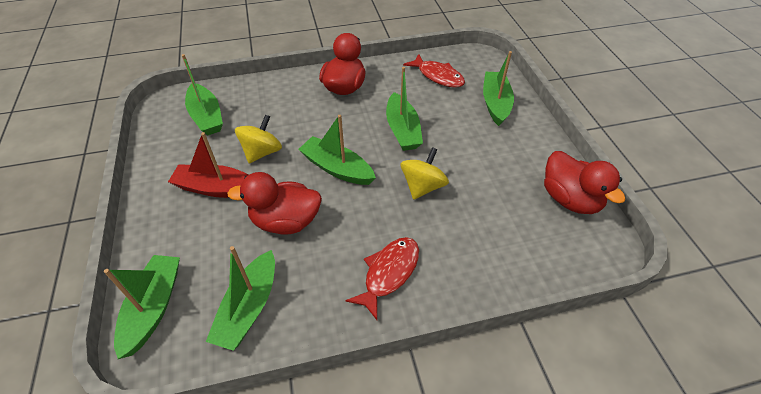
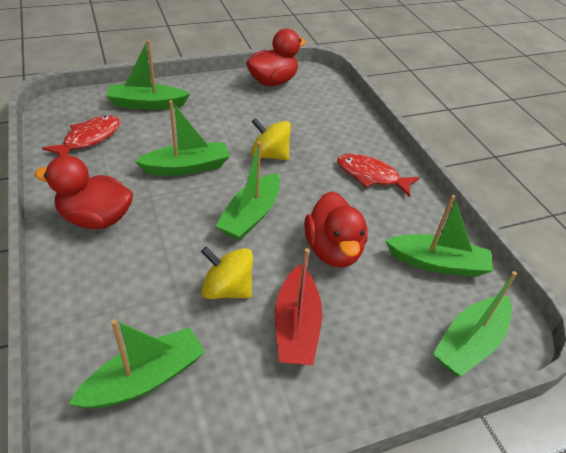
camera: 100 degrees left, 5 degrees down
(153, 308) = (469, 343): green boat -> green boat turned 45 degrees counterclockwise

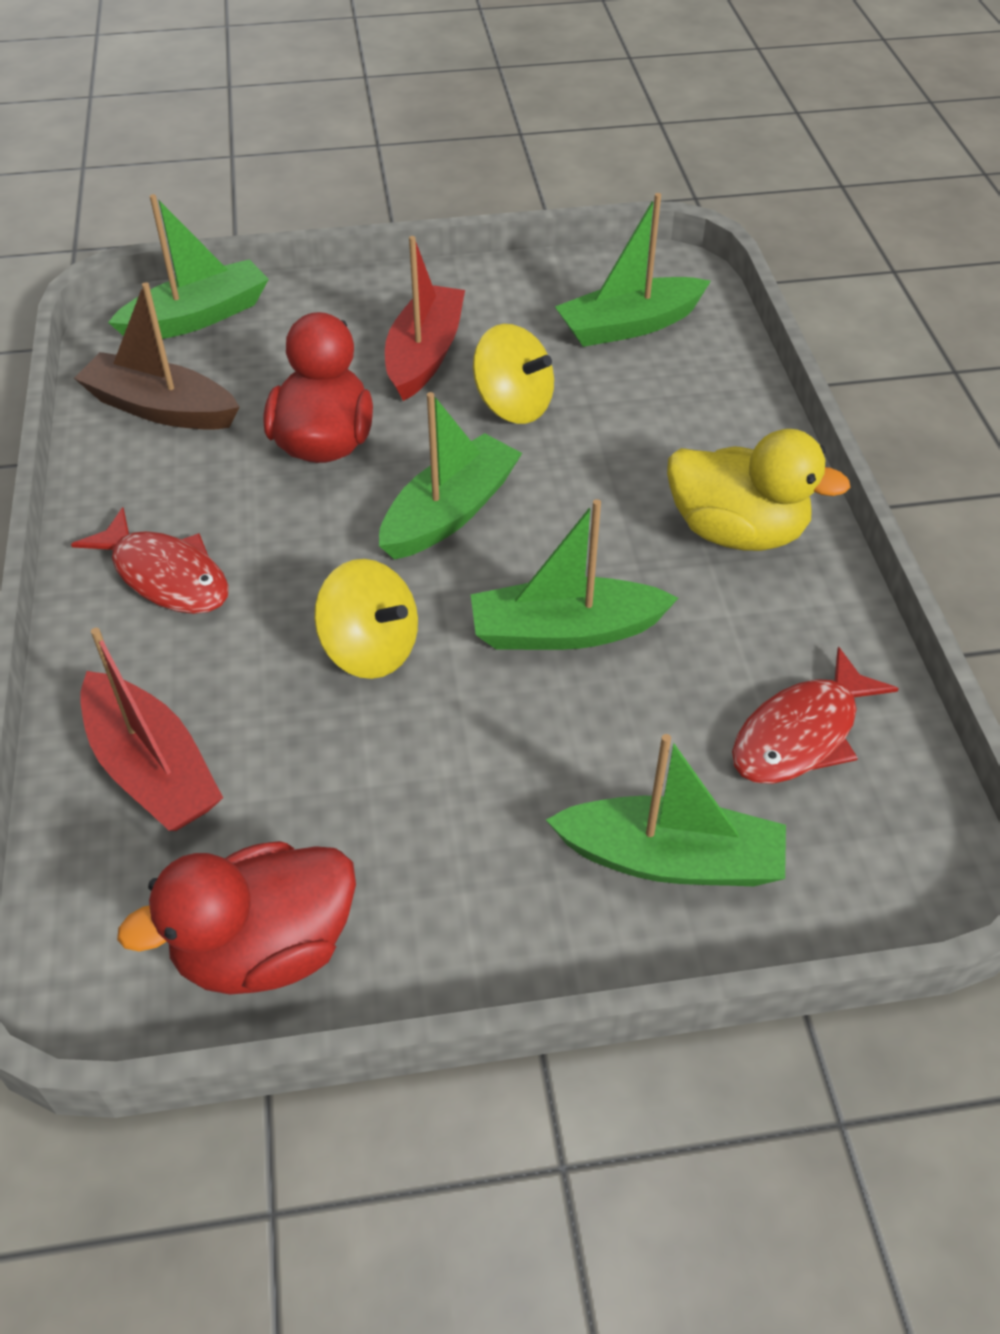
camera: 165 degrees left, 5 degrees up
(96, 218) = (736, 531): red duck -> yellow duck
(332, 116) = (153, 769): none -> red boat
(437, 263) = (161, 408): green boat -> brown boat

